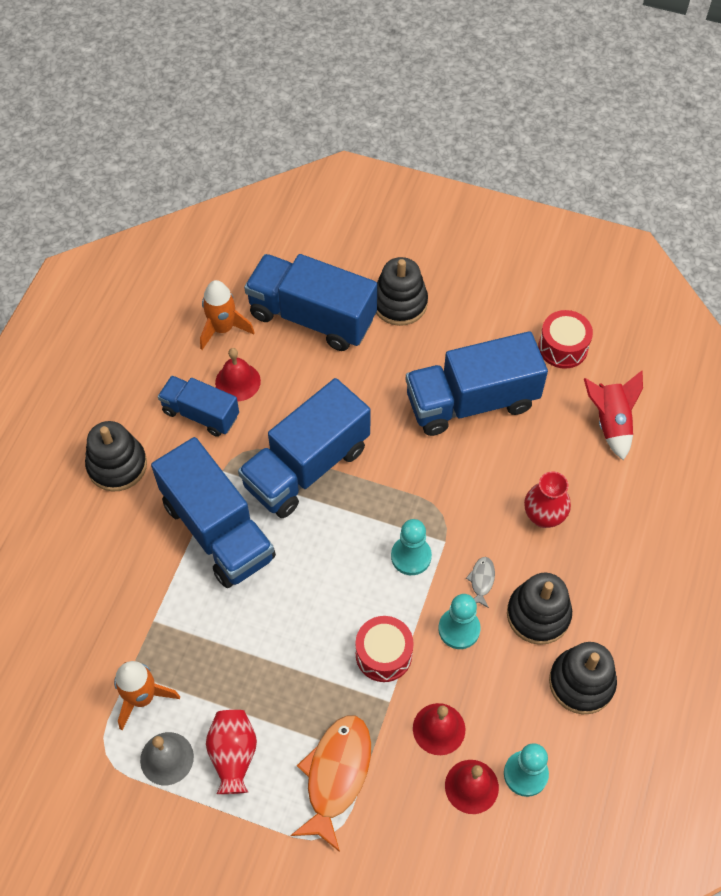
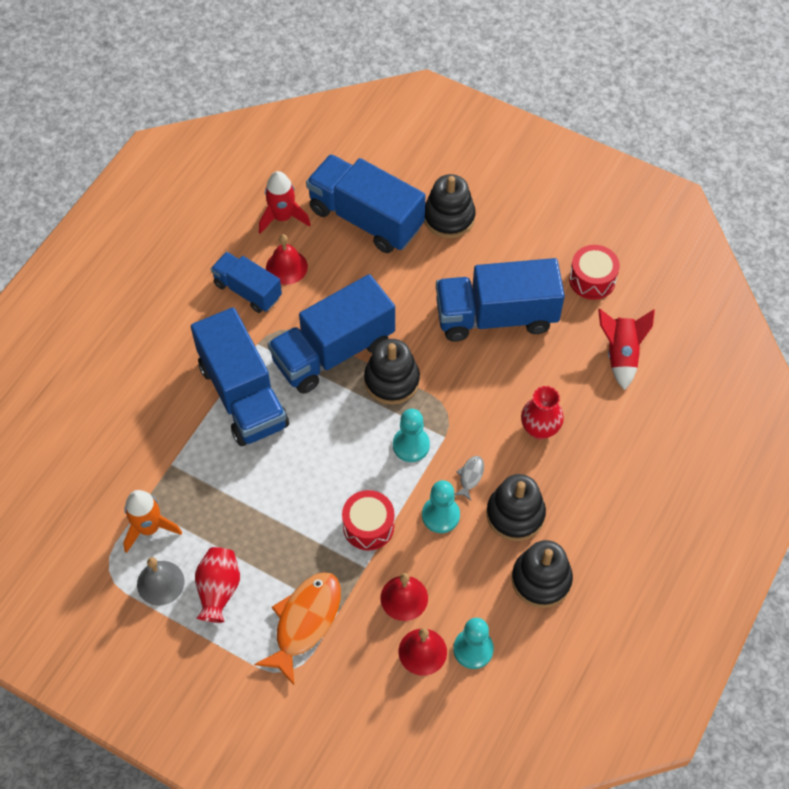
camera: 10 degrees right, 0 degrees up
(117, 465) = (165, 325): black stacking toy -> black stacking toy (392, 380)
(223, 328) = (282, 217): orange rocket -> red rocket

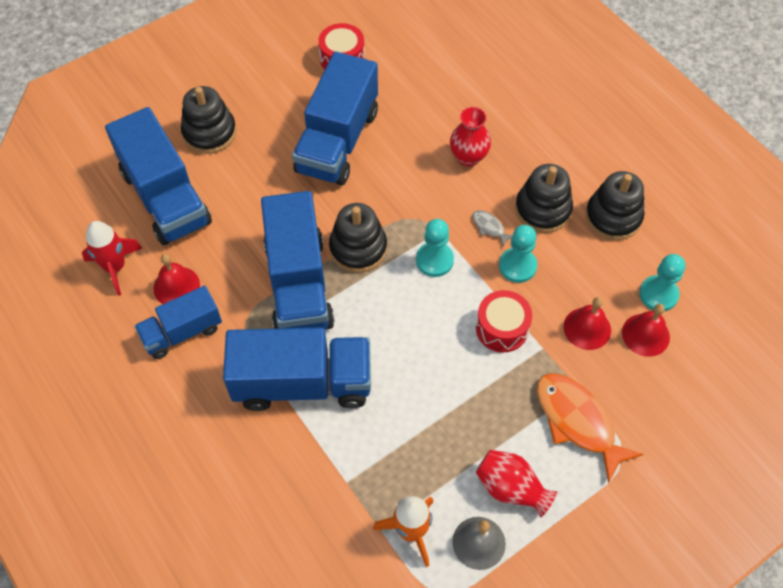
camera: 65 degrees left, 0 degrees up
(366, 218) = (165, 197): blue truck -> blue truck turned 90 degrees counterclockwise
(621, 355) = (427, 71): red rocket -> none

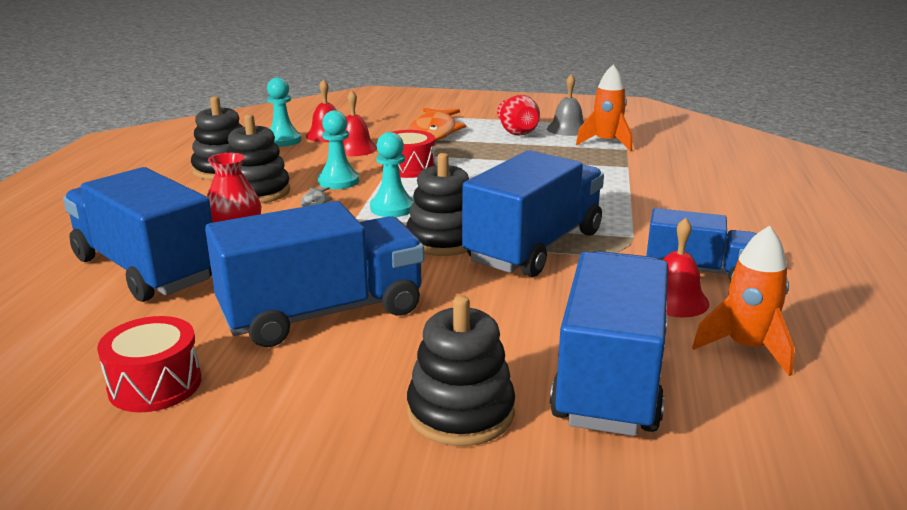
camera: 135 degrees left, 35 degrees down
(115, 267) = (746, 348): red rocket -> orange rocket
(302, 383) = (606, 206): blue truck -> blue truck (145, 269)

